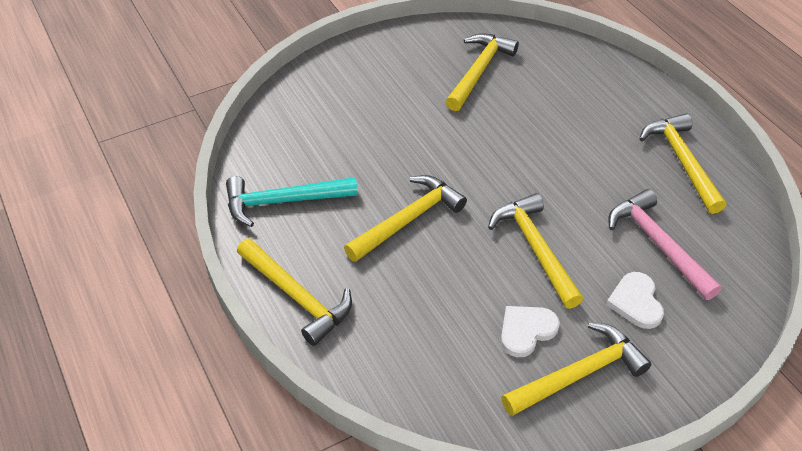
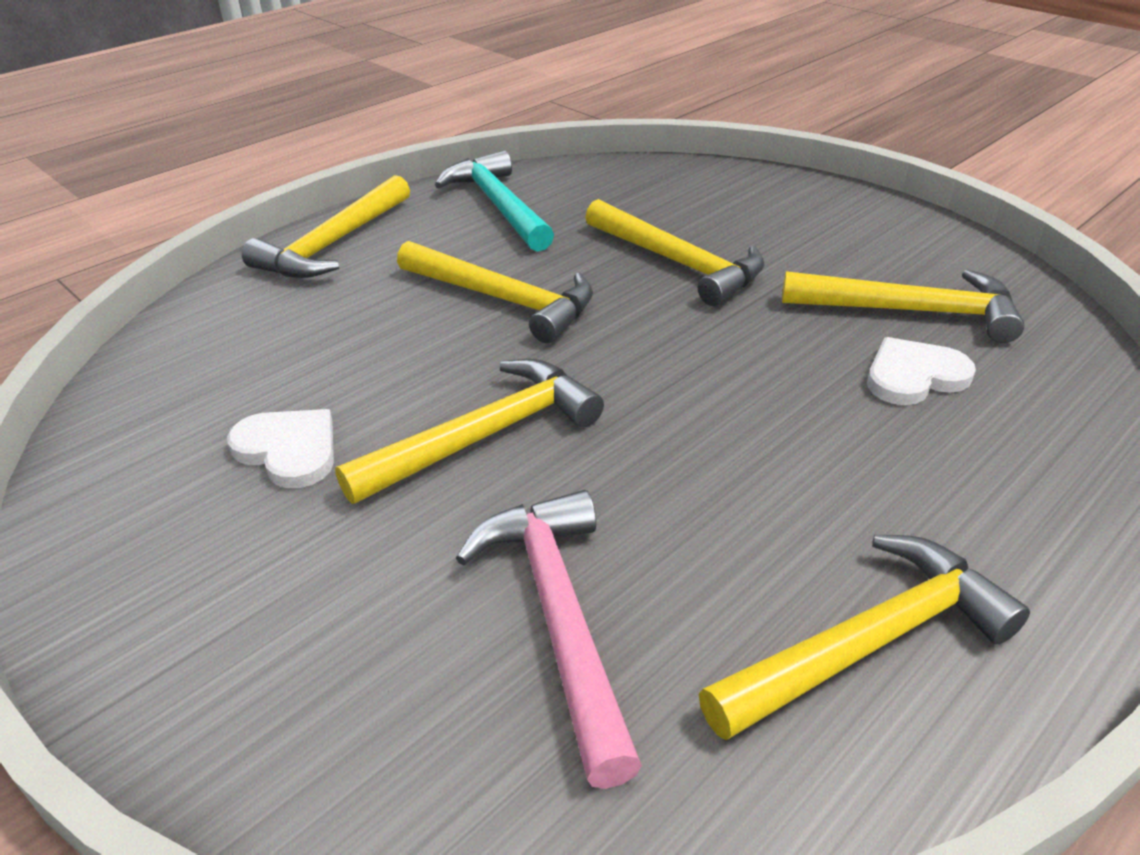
camera: 75 degrees right, 10 degrees down
(579, 374) = (190, 528): yellow hammer -> yellow hammer (678, 263)
(636, 302) = (376, 593): white heart -> white heart (914, 376)
(658, 244) = (559, 617): pink hammer -> pink hammer turned 60 degrees counterclockwise

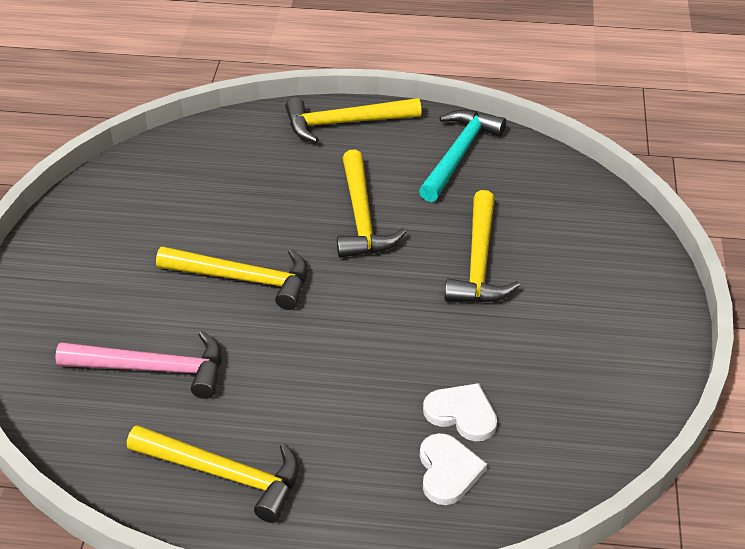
camera: 50 degrees right, 5 degrees up
(288, 450) = (174, 225): white heart -> white heart (448, 471)
(559, 617) = (153, 369): pink hammer -> pink hammer turned 60 degrees clockwise
(911, 311) = (536, 386): yellow hammer -> none

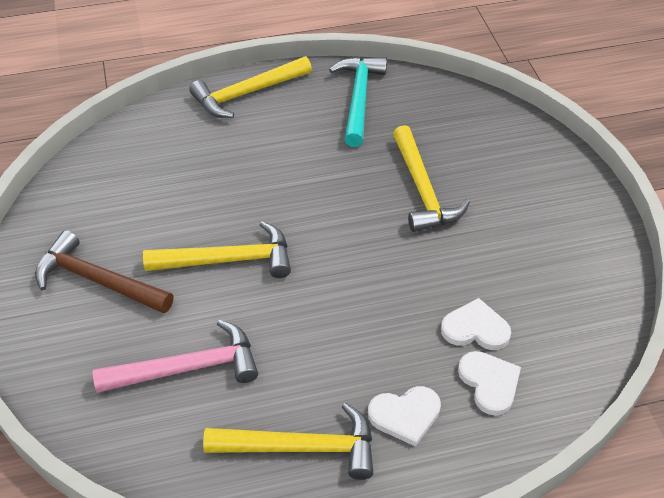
camera: 20 degrees left, 5 degrees up
(110, 265) = (97, 280): none -> brown hammer
(343, 476) = (405, 415): none -> white heart
(361, 217) = (304, 176): yellow hammer -> none

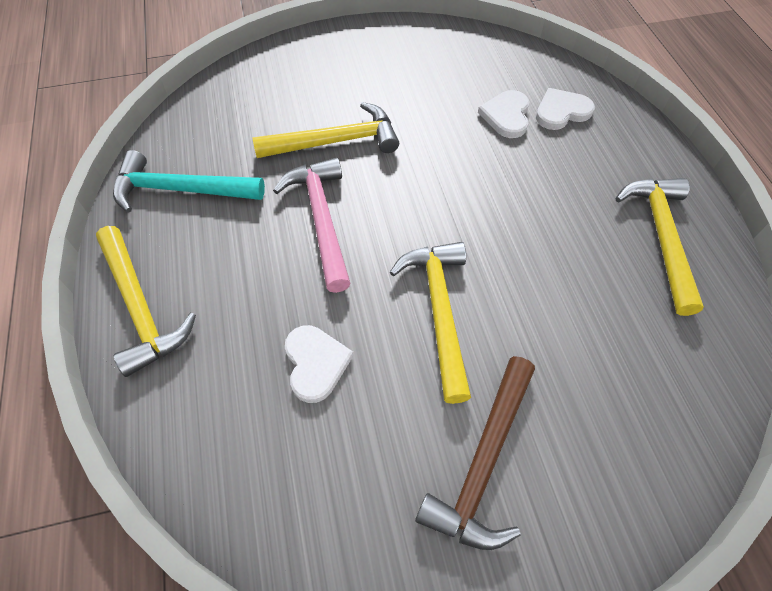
camera: 90 degrees left, 10 degrees up
(188, 368) = (596, 340): pink hammer -> pink hammer (321, 219)
(405, 415) = (607, 165): white heart -> white heart (315, 363)

